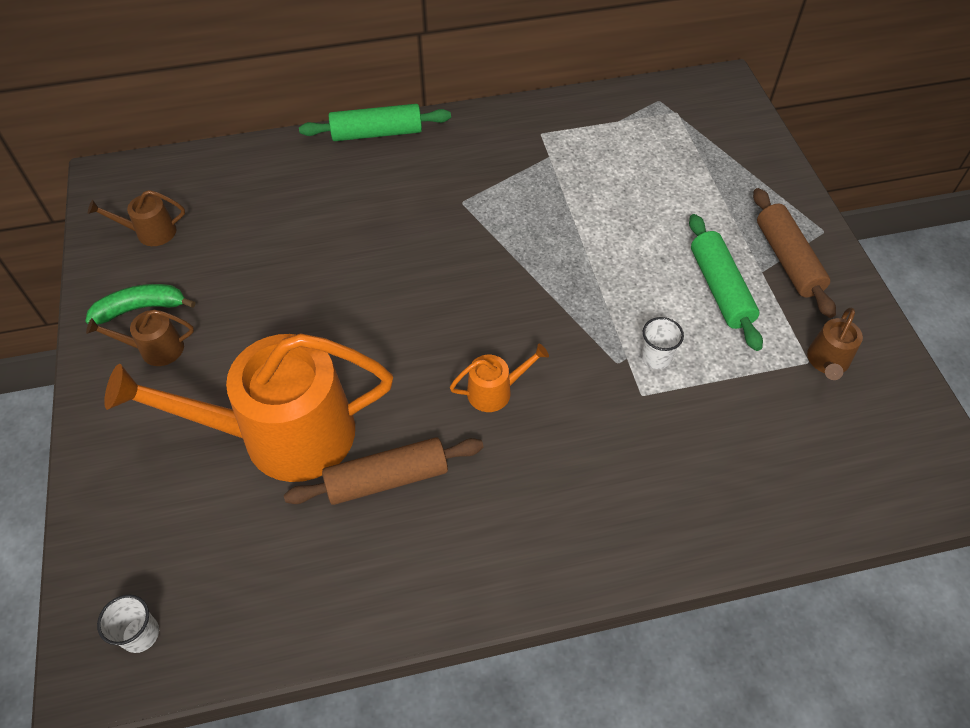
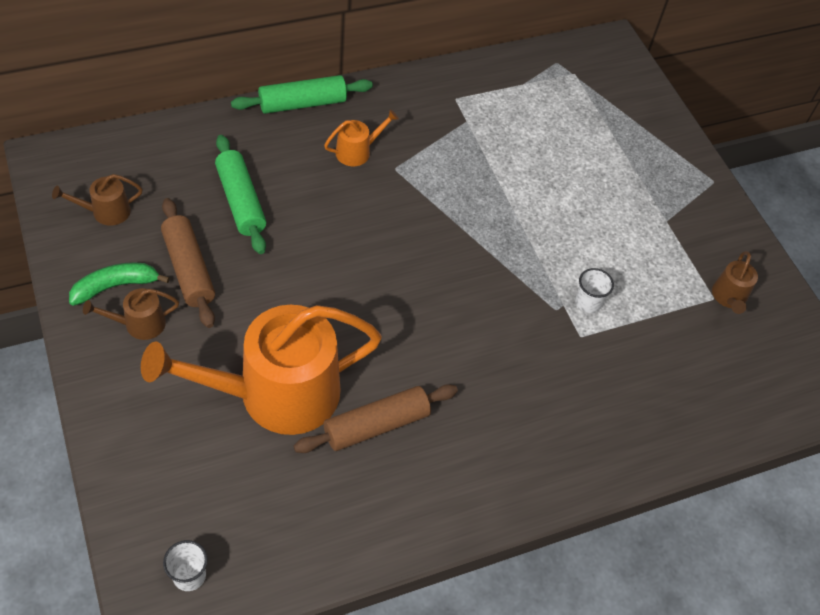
camera: 15 degrees left, 0 degrees up
(495, 391) = (455, 342): orange watering can -> orange watering can (357, 152)
(720, 289) = (633, 238): green rolling pin -> green rolling pin (240, 201)
(787, 260) = (686, 209): brown rolling pin -> brown rolling pin (188, 269)

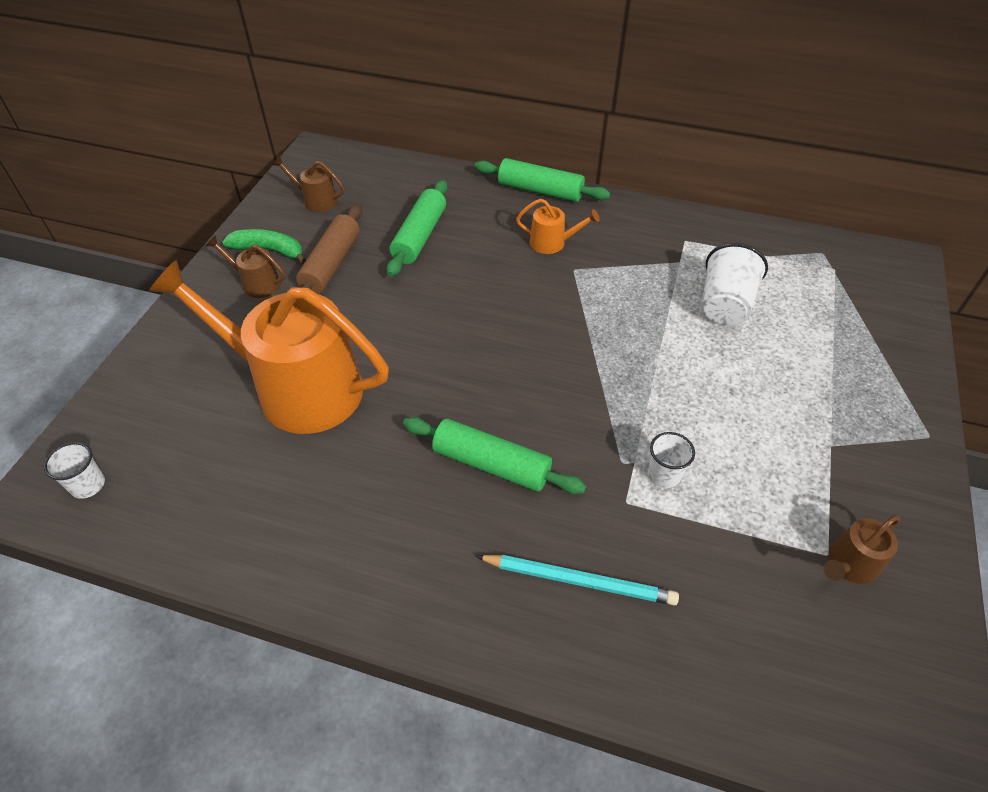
camera: 45 degrees right, 5 degrees down
(376, 425) = (350, 462): brown rolling pin -> none
(475, 364) = (491, 464): none -> green rolling pin
(526, 144) = (724, 305): none -> white cup
(596, 407) = (579, 580): none -> turquoise pencil

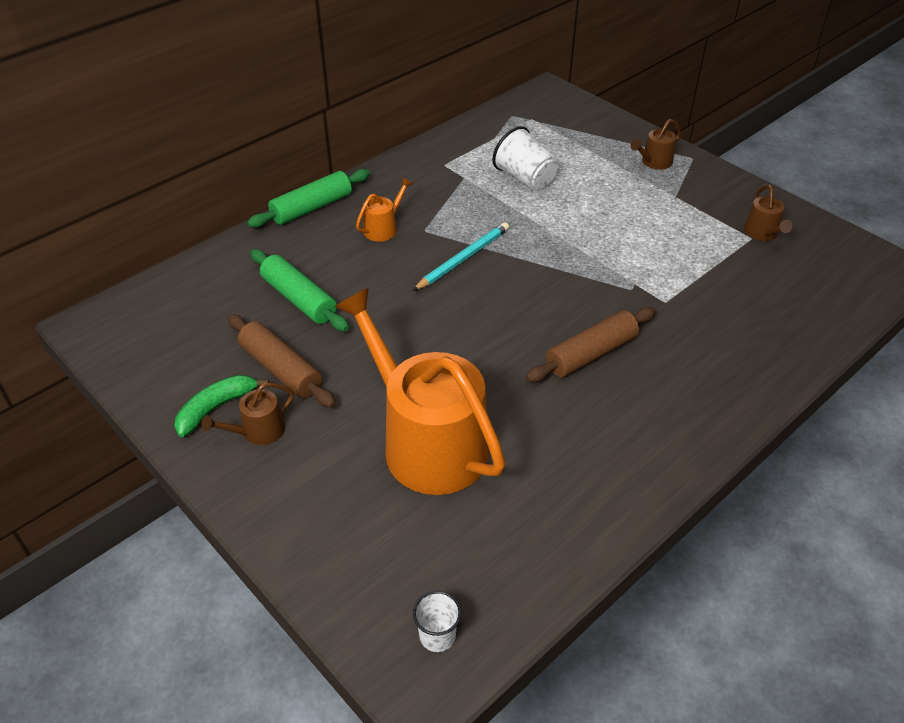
camera: 60 degrees left, 5 degrees down
(298, 388) = (427, 442): orange watering can -> orange watering can turned 90 degrees clockwise
(316, 200) = (172, 349): brown watering can -> brown watering can (654, 162)
(491, 464) = (591, 354): green rolling pin -> brown rolling pin
(579, 580) = (714, 350): turquoise pencil -> turquoise pencil (463, 258)
(664, 474) = (654, 275): white cup -> none

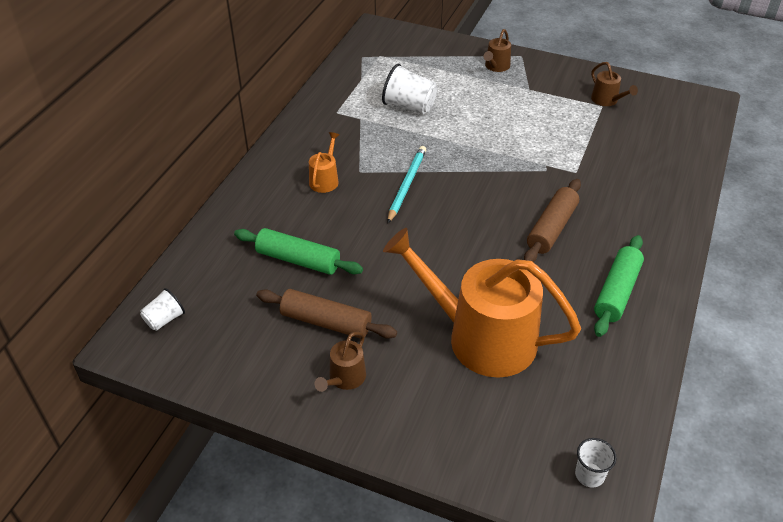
camera: 25 degrees left, 0 degrees up
(137, 314) = (164, 319): none -> white cup
(216, 408) = (295, 373): green banana -> none
(311, 208) = (252, 180): green rolling pin -> green rolling pin (616, 292)

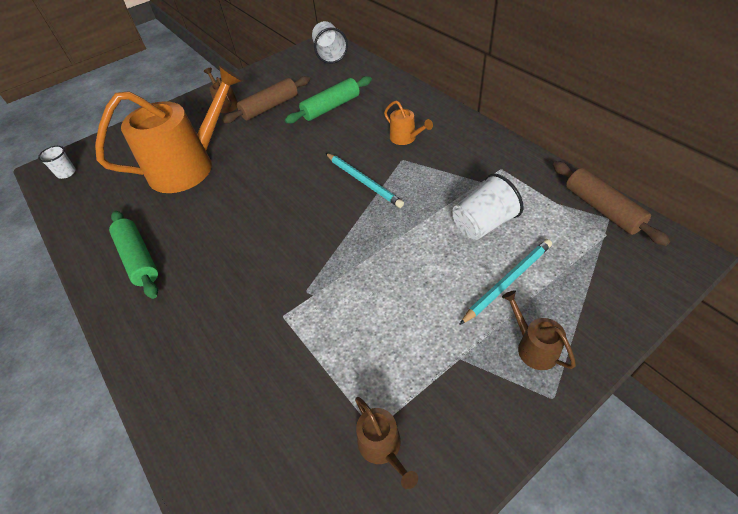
camera: 125 degrees right, 5 degrees up
(164, 319) = (330, 55): white cup -> white cup, size x1.69
(455, 85) = (507, 281): none -> turquoise pencil
(552, 228) = (234, 253): brown rolling pin -> brown rolling pin (602, 209)
(607, 100) = (382, 447): brown watering can -> brown watering can turned 120 degrees counterclockwise

